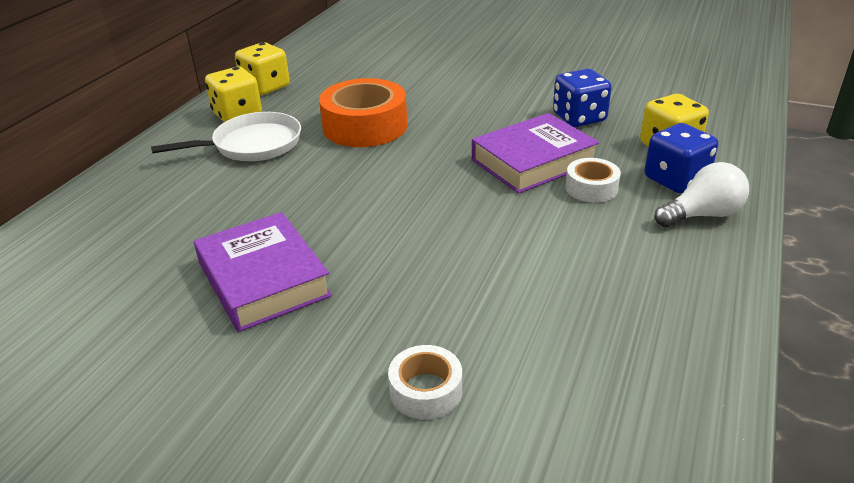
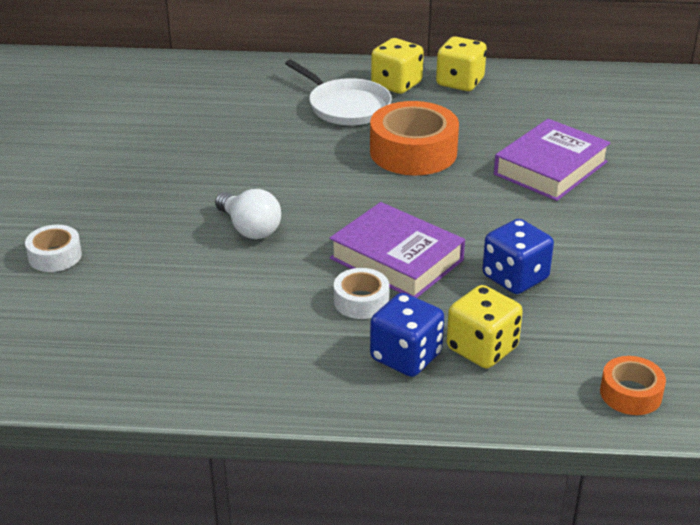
camera: 70 degrees right, 0 degrees up
(263, 279) = (157, 163): purple book -> purple book (550, 168)
(702, 215) = (341, 378): white light bulb -> white light bulb (249, 228)
(727, 105) = (630, 393): none -> orange tape

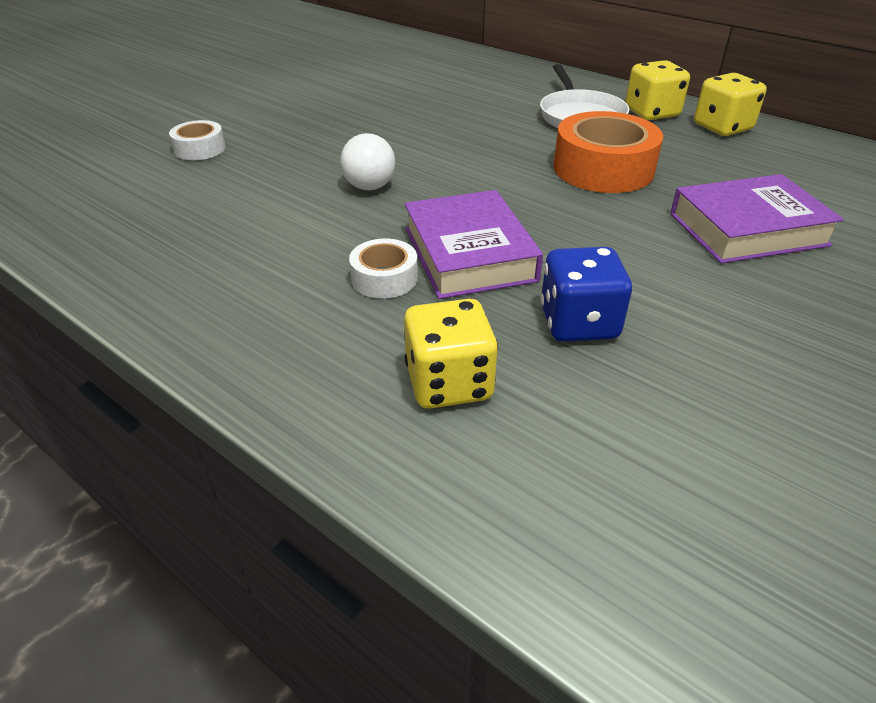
camera: 35 degrees right, 5 degrees up
(406, 357) = (357, 352): blue dice -> none
(630, 393) = (579, 541): orange tape -> none

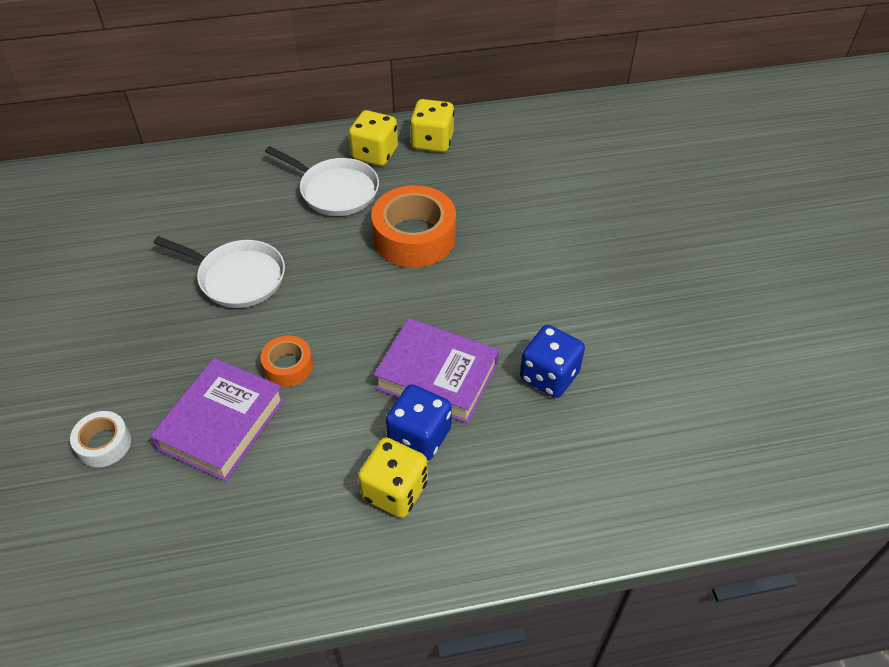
camera: 50 degrees left, 10 degrees up
(369, 180) = (288, 366): white light bulb -> orange tape
(384, 278) = (419, 436): white tape -> blue dice
(423, 123) = (237, 277): none -> white pan
(449, 383) = (544, 470): yellow dice -> yellow dice (395, 491)
(747, 229) = (542, 234): purple book -> purple book (222, 424)

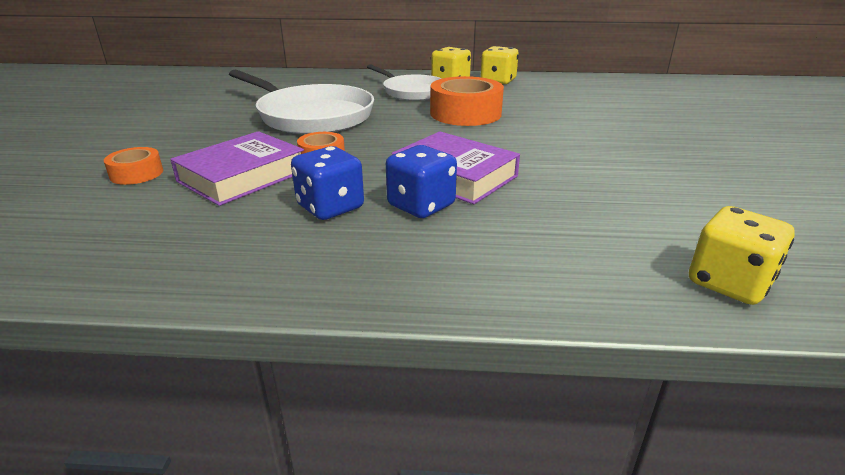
camera: 15 degrees right, 20 degrees down
(104, 444) = (136, 174): white tape -> orange tape
(237, 277) = (311, 116): white pan -> white pan, size x1.58
(395, 491) = (378, 234): yellow dice -> yellow dice (728, 283)
(549, 376) = (569, 188): blue dice -> blue dice (330, 207)

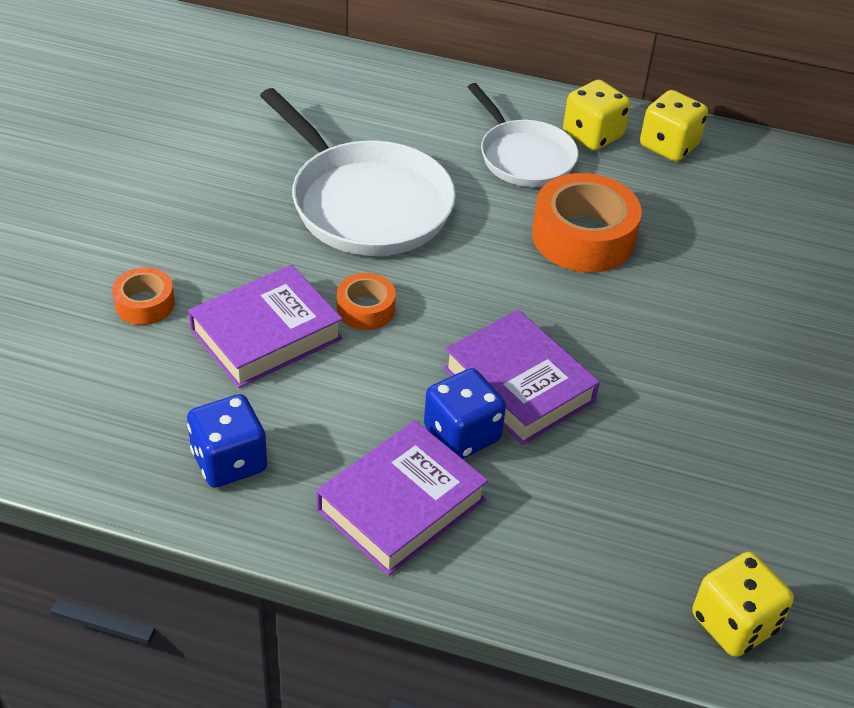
camera: 10 degrees right, 15 degrees up
(330, 207) = (360, 416): blue dice -> blue dice (229, 461)
(383, 253) = (401, 505): none -> purple book

